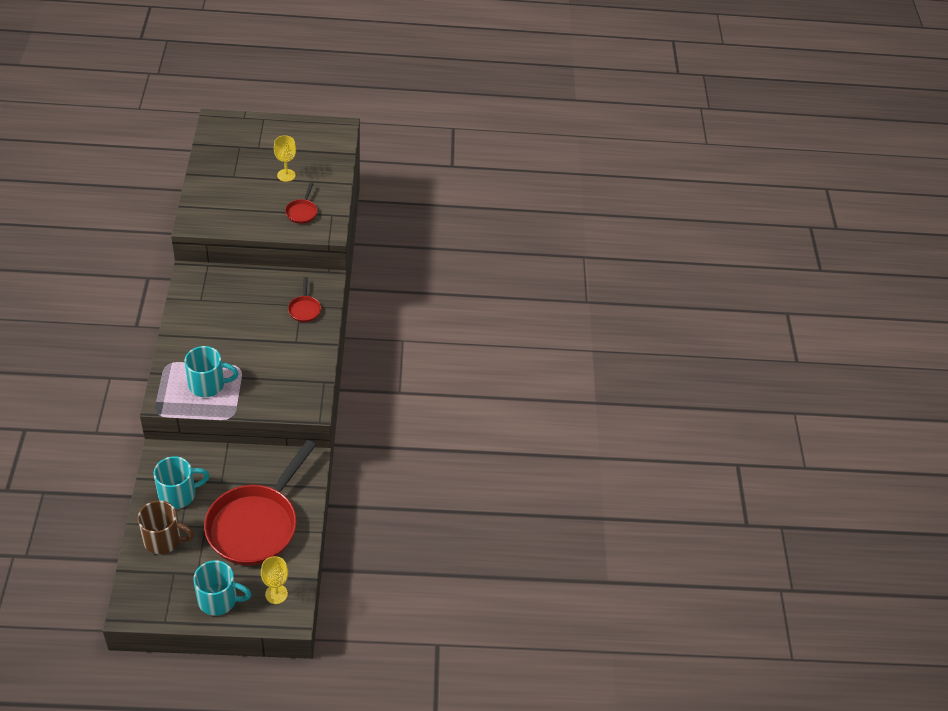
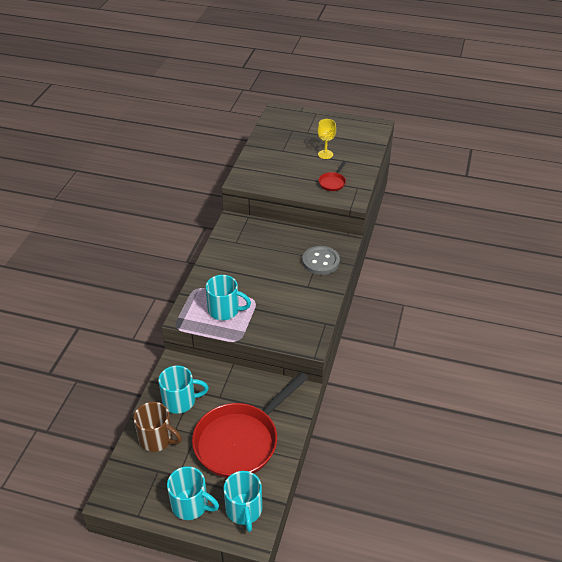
camera: 20 degrees right, 5 degrees down
(276, 594) = (244, 510): yellow goblet -> turquoise mug
(304, 309) = (320, 261): red pan -> grey button

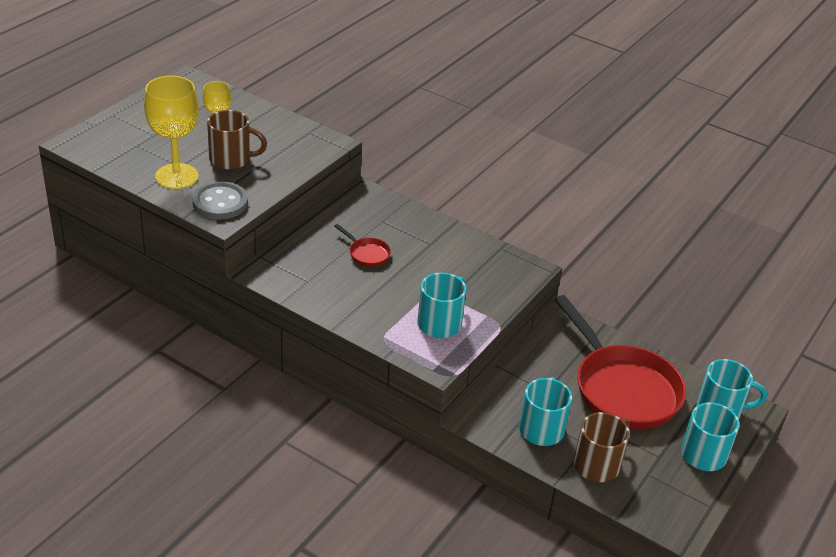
camera: 75 degrees left, 5 degrees down
(271, 153) = (176, 176): none -> yellow goblet
(303, 166) = (232, 159): none -> brown mug
(320, 261) = (391, 220): grey button -> grey button (220, 203)
(332, 182) = (285, 146): red pan -> red pan (367, 254)

